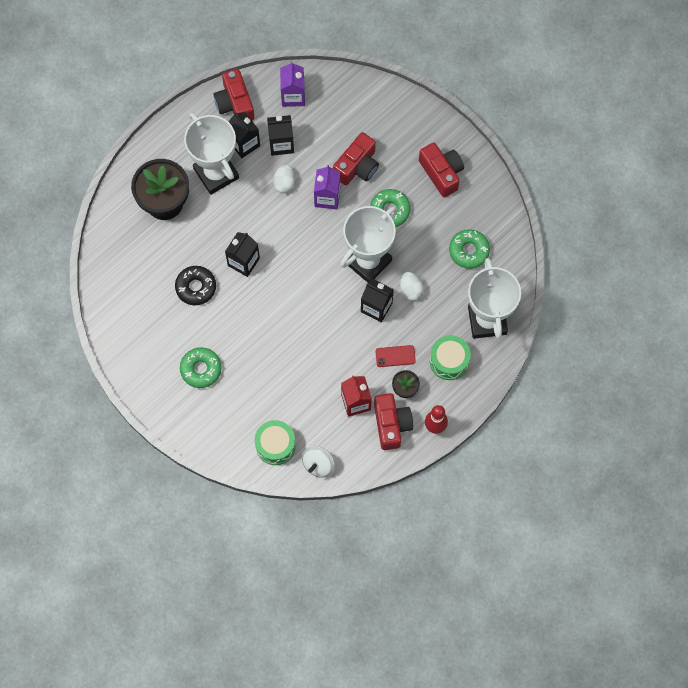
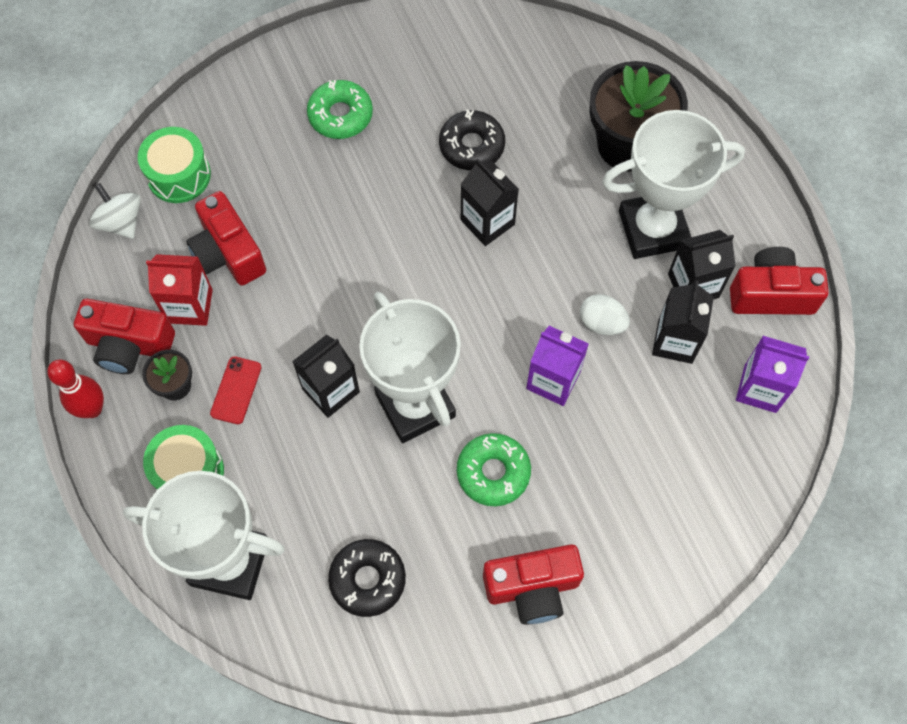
camera: 110 degrees right, 5 degrees down
(357, 166) = (593, 447): red camera -> red camera (228, 253)
(411, 290) = (337, 455): white egg -> none
(469, 251) = (367, 579): green donut -> black donut

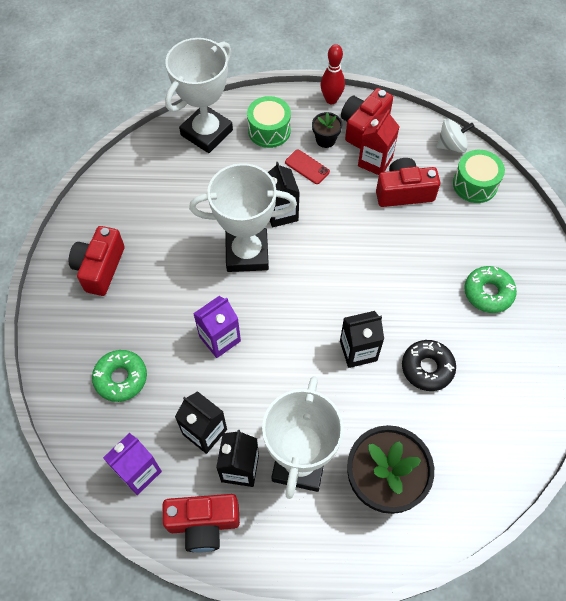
camera: 115 degrees right, 5 degrees down
(367, 579) = (157, 190): black donut -> none
(493, 472) = (180, 277): green donut -> green donut (121, 378)
(602, 323) = (244, 389): white egg -> none
(771, 294) = (203, 524): red camera -> red camera turned 60 degrees clockwise

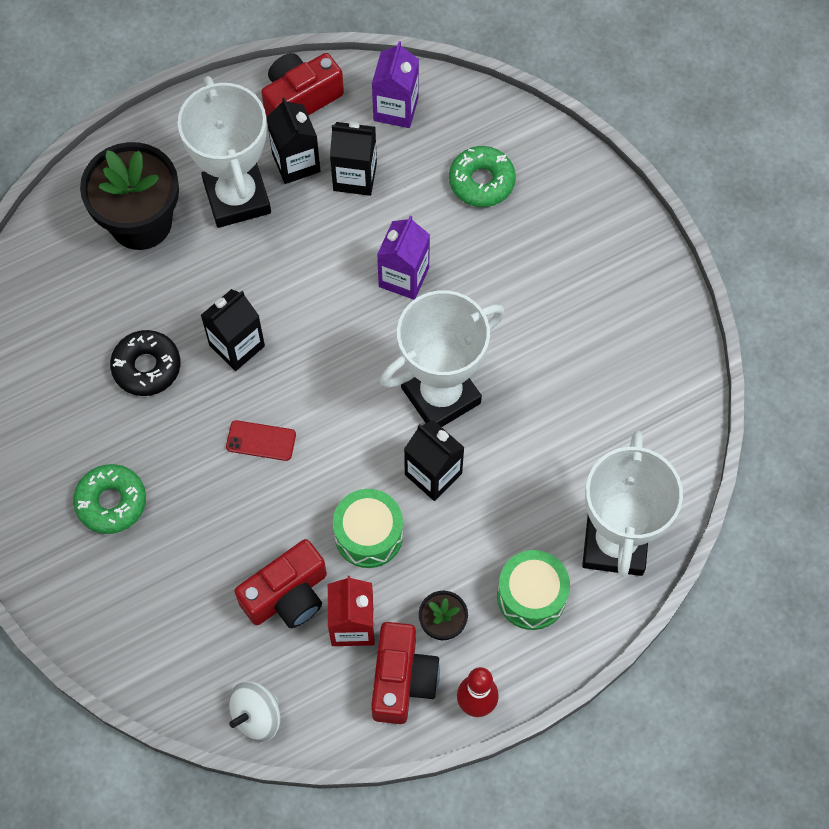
camera: 150 degrees right, 5 degrees up
(100, 268) = (602, 284): red camera -> none
(307, 167) = (442, 563): red phone -> red phone (261, 440)
(475, 184) = (194, 663): green drum -> green drum (368, 535)

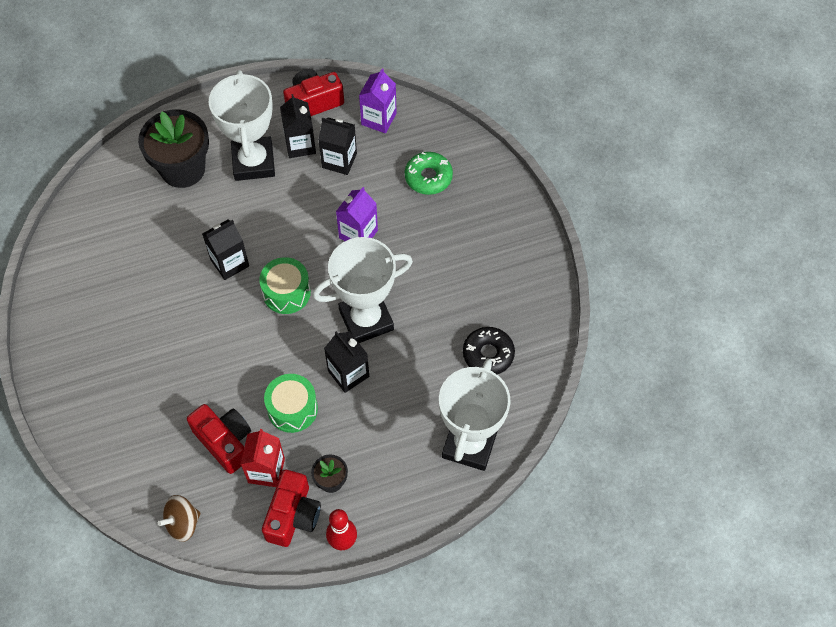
camera: 10 degrees right, 5 degrees down
(111, 502) = (116, 356): green donut -> none
(147, 367) = (163, 267): black donut -> black donut (488, 354)
(256, 716) = (182, 523): white spinning top -> brown spinning top
(261, 440) = (231, 331): red phone -> none
(287, 595) = (224, 442): red camera -> red camera turned 105 degrees counterclockwise
(531, 596) = (400, 471): green drum -> green drum (286, 292)

